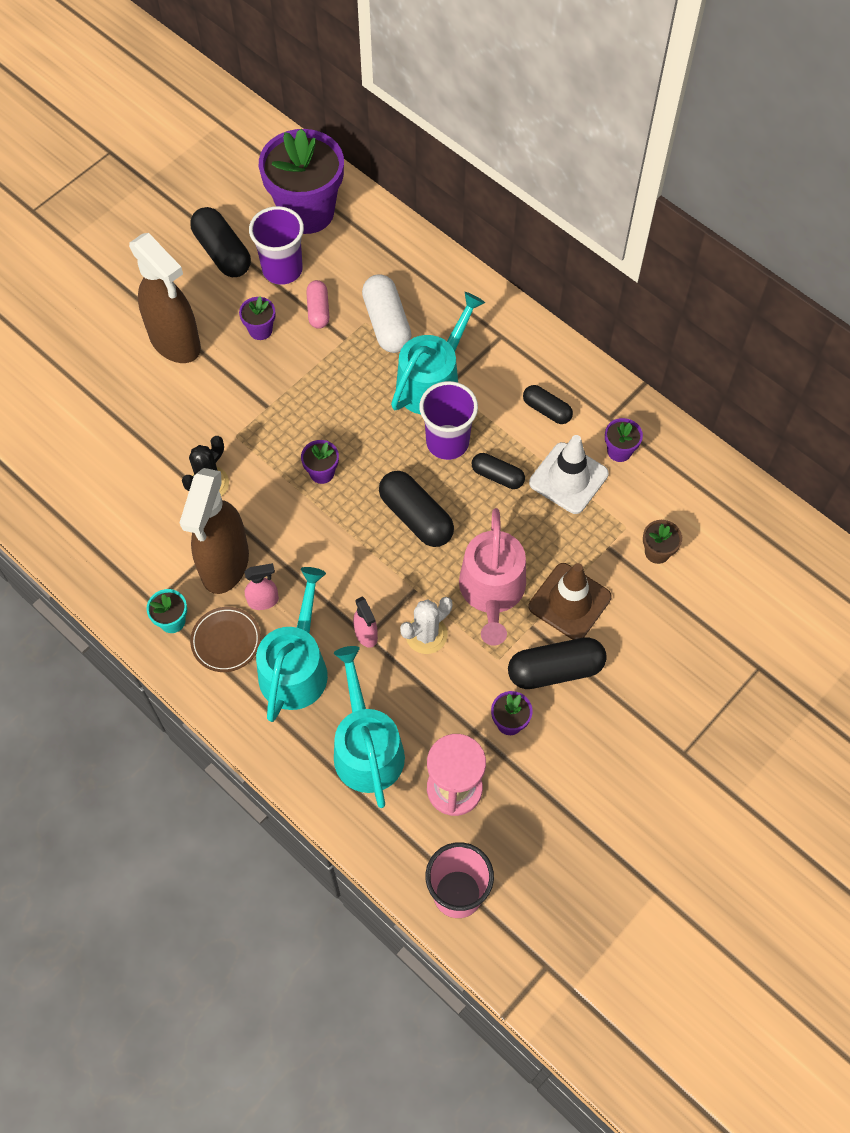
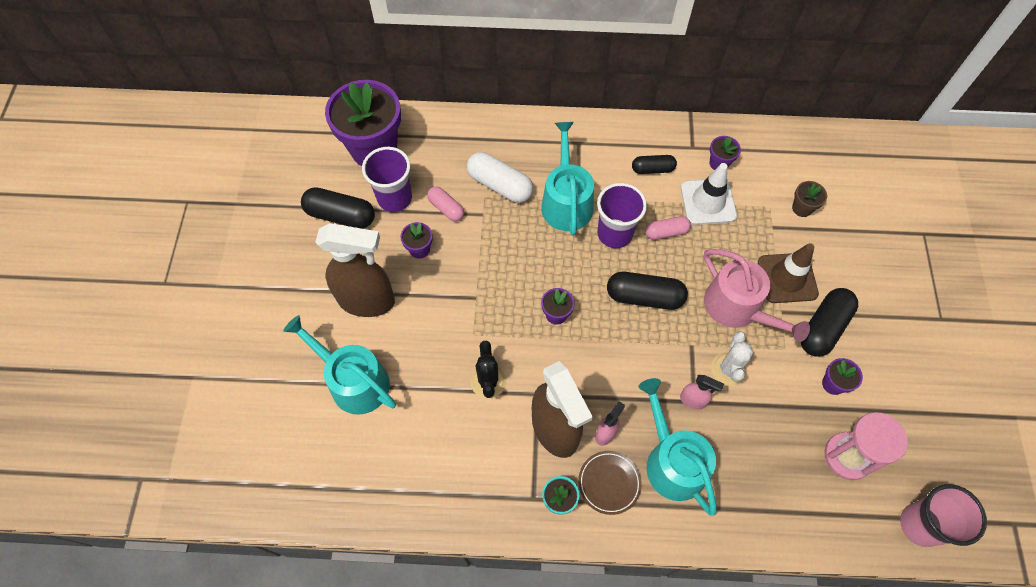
camera: 40 degrees left, 0 degrees up
(366, 748) = (770, 477): turquoise watering can -> turquoise watering can (353, 381)
(497, 476) = (666, 232): black capsule -> pink capsule

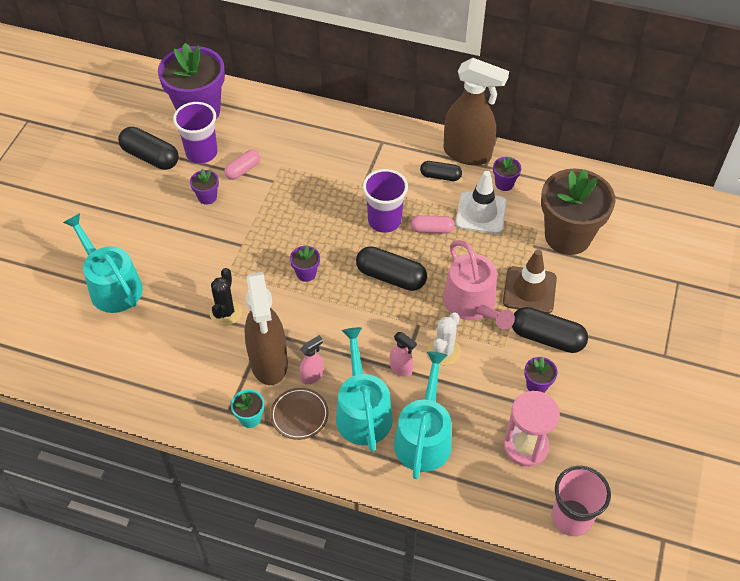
camera: 15 degrees right, 10 degrees down
(367, 301) = (147, 227): brown spray bottle -> brown spray bottle (468, 154)
(446, 208) = (243, 170): pink capsule -> pink capsule turned 75 degrees clockwise
(500, 185) = (297, 161): white capsule -> none
(566, 201) = (351, 186): turquoise watering can -> turquoise watering can (424, 437)
(802, 208) = (567, 236): brown flower pot -> brown flower pot, size x2.41
(823, 328) = (547, 338): black capsule -> black capsule turned 60 degrees clockwise

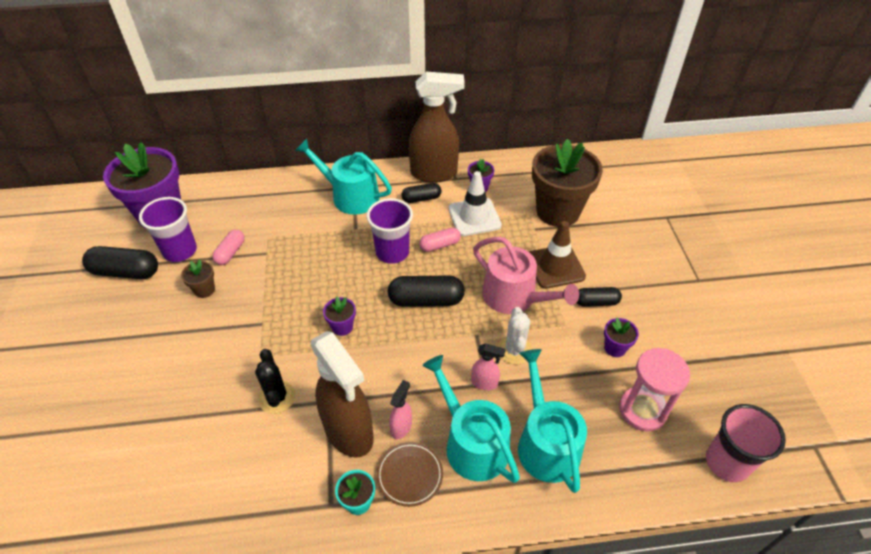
camera: 25 degrees left, 5 degrees down
(112, 286) = (133, 418): turquoise watering can -> turquoise watering can (350, 196)
(207, 197) = (204, 290): purple flower pot -> brown flower pot
(547, 338) = (596, 302): black capsule -> black capsule, size x0.61

